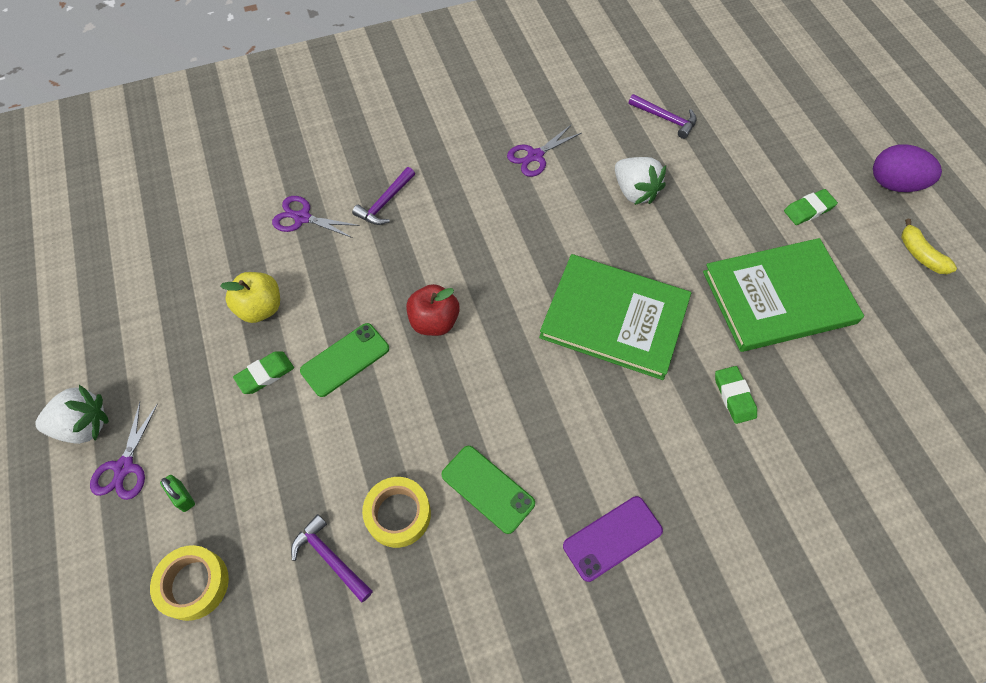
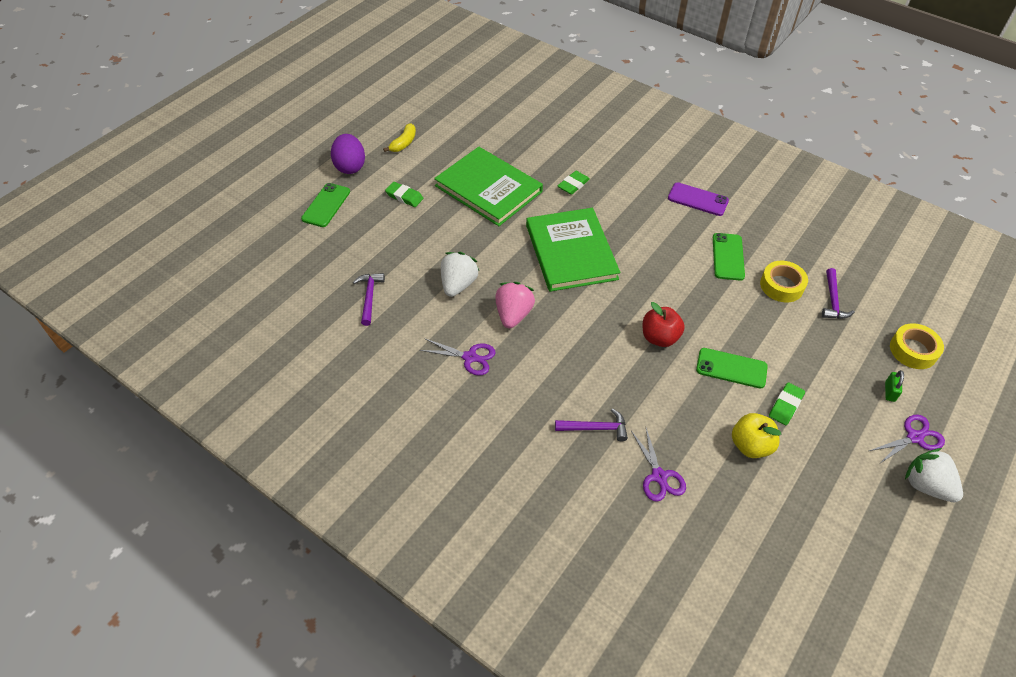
camera: 125 degrees left, 10 degrees down
(265, 374) = (785, 406): green eraser -> green eraser turned 75 degrees counterclockwise
(561, 214) = (513, 315): none -> pink strawberry
(831, 138) = (326, 205): none -> green phone

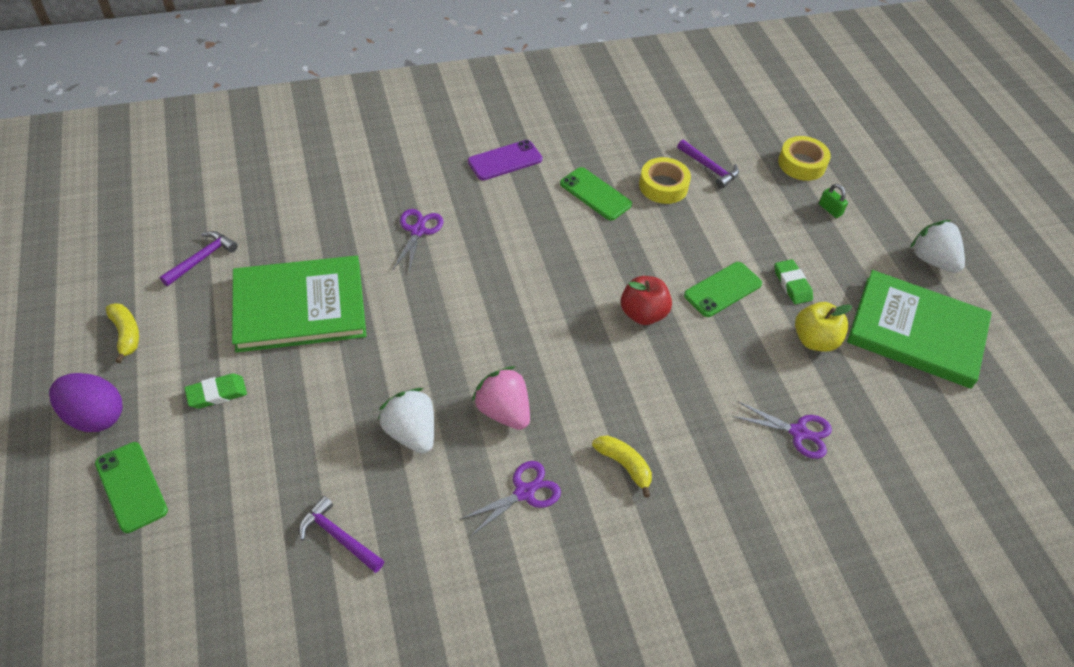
camera: 55 degrees left, 0 degrees up
(535, 394) = (624, 465): none -> yellow banana
(571, 252) = (468, 302): green book -> green book (916, 332)
(573, 185) = (379, 234): green eraser -> none
(595, 428) = (706, 443): purple hammer -> purple hammer (202, 259)
(914, 437) = (884, 231): purple scissors -> purple scissors (418, 231)
(926, 485) = (932, 260): white strawberry -> white strawberry turned 60 degrees clockwise

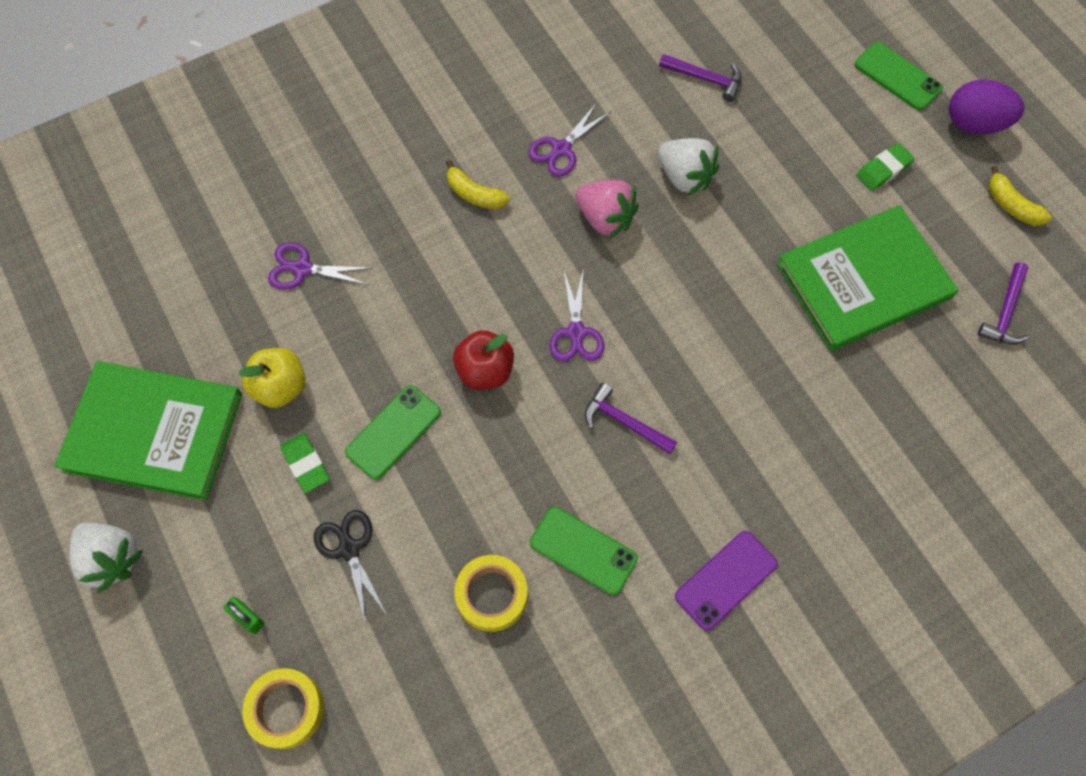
camera: 170 degrees right, 15 degrees up
(418, 231) = (787, 420): purple scissors -> purple scissors (576, 333)
(709, 168) = (429, 655): purple hammer -> purple hammer (624, 422)
(760, 229) = (349, 549): none -> black scissors

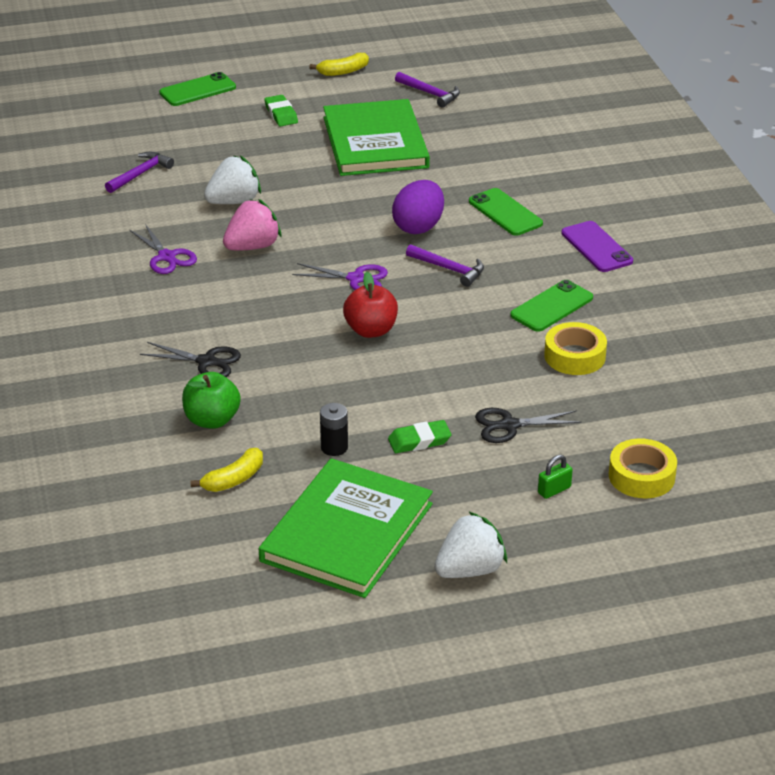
camera: 75 degrees left, 30 degrees down
(280, 387) = (334, 447): yellow apple -> black battery
(302, 269) = (212, 420): purple scissors -> green apple
(393, 237) = (206, 362): none -> black scissors
(393, 432) = (408, 387): green phone -> green phone (505, 213)
(474, 194) = (187, 310): yellow banana -> yellow banana (233, 479)
(624, 422) = (449, 269): purple hammer -> purple hammer turned 105 degrees counterclockwise
(974, 124) = (262, 69): purple egg -> purple egg (418, 227)

